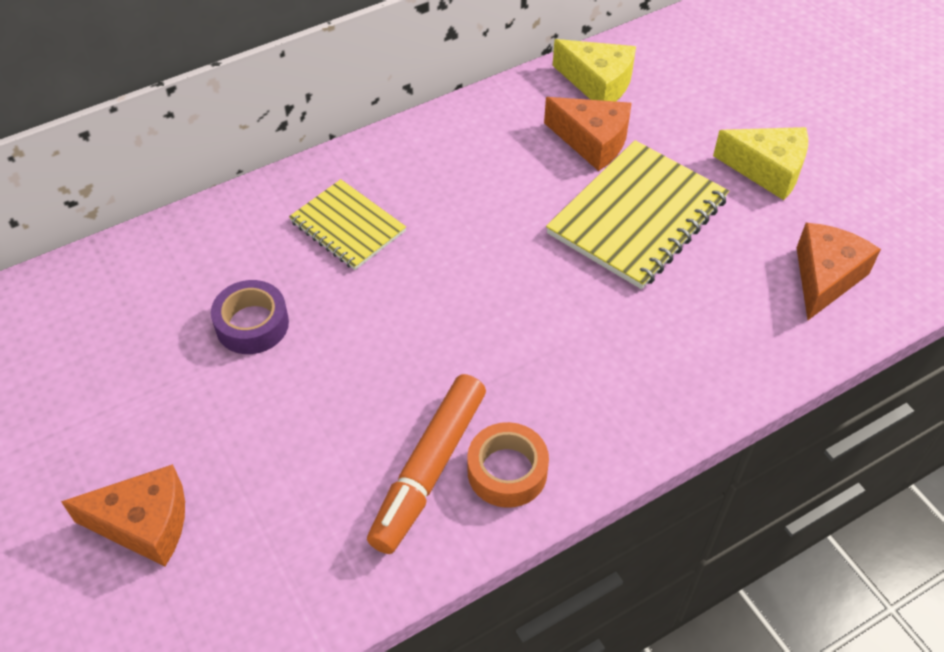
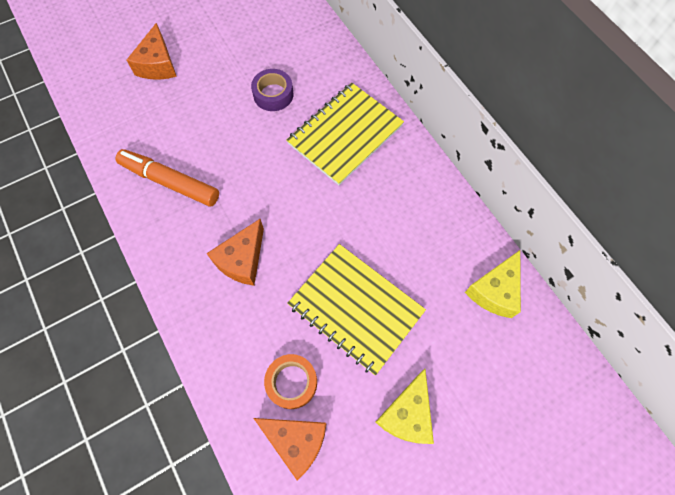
camera: 90 degrees right, 15 degrees up
(347, 226) = (345, 135): yellow notebook -> yellow notebook, size x1.63
(507, 471) = (163, 220): orange tape -> orange tape (292, 382)
(592, 141) = (430, 282): orange cheese -> orange cheese (242, 260)

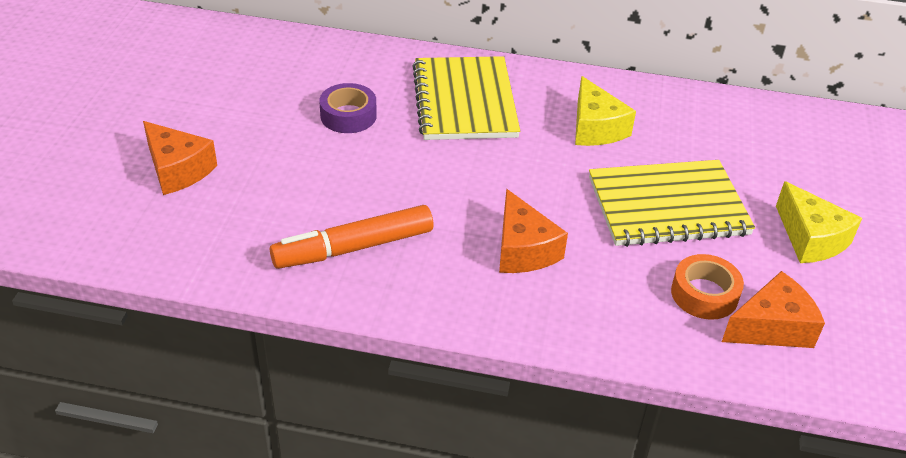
camera: 50 degrees left, 25 degrees down
(495, 291) = (739, 118): yellow cheese -> yellow cheese (595, 128)

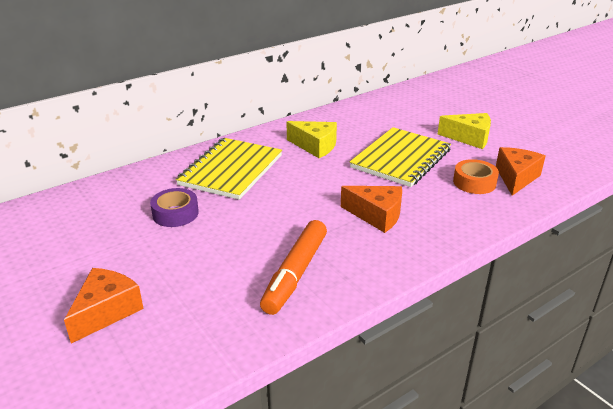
camera: 45 degrees left, 10 degrees down
(178, 169) = (106, 311): orange cheese -> orange cheese turned 60 degrees counterclockwise
(464, 101) = (231, 170): yellow notebook -> yellow notebook turned 75 degrees clockwise

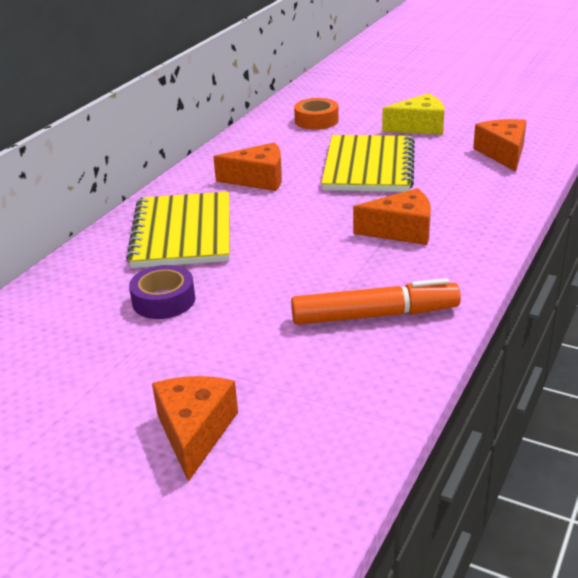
camera: 25 degrees left, 0 degrees up
(295, 273) = (375, 315): orange marker -> orange marker turned 90 degrees counterclockwise
(315, 146) = (258, 179): yellow cheese -> orange cheese
(474, 182) = (467, 169): orange tape -> orange tape (316, 120)

